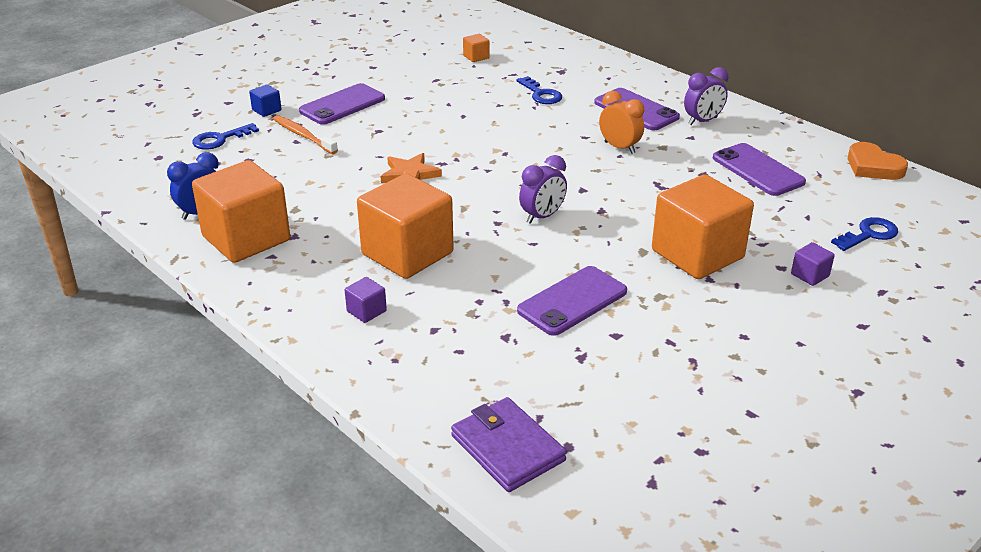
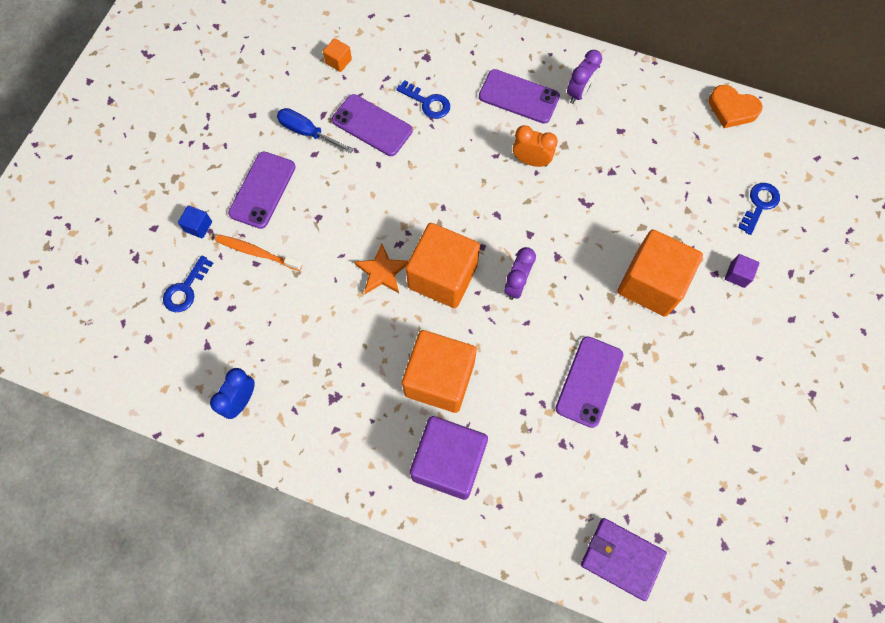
camera: 25 degrees left, 35 degrees up
(246, 238) = (301, 417): orange cube -> orange cube (443, 276)
(366, 311) = (448, 462): purple cube -> purple cube, size x2.48
(412, 85) = (307, 132): none -> blue screwdriver
(758, 170) = (650, 149): purple phone -> purple phone (372, 125)

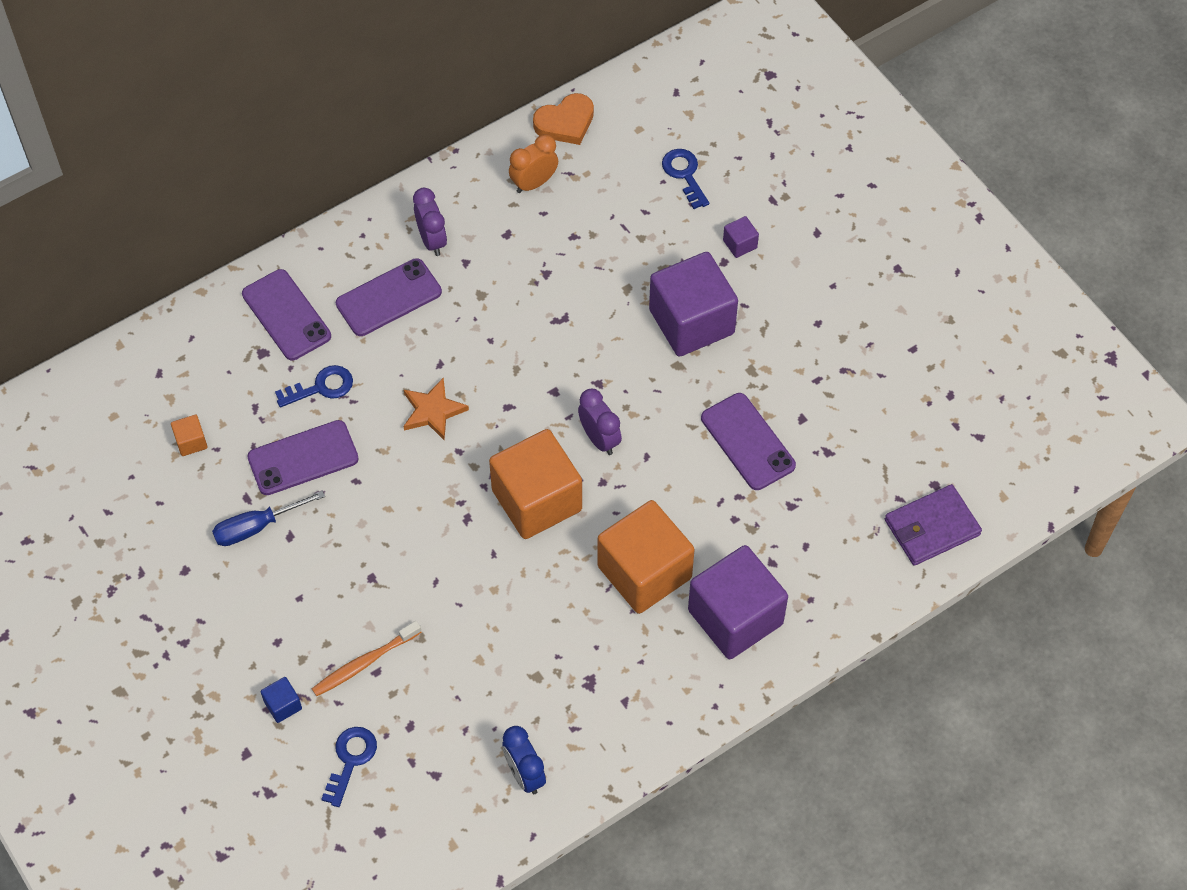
camera: 55 degrees left, 10 degrees down
(186, 289) = (350, 760): blue key -> blue key turned 135 degrees counterclockwise
(262, 190) = (291, 614): purple phone -> purple phone (286, 315)
(382, 272) = (486, 554): orange star -> orange star (433, 411)
(531, 161) = (473, 336): orange clock -> orange clock (534, 183)
(651, 284) = (691, 322): orange cube -> purple cube

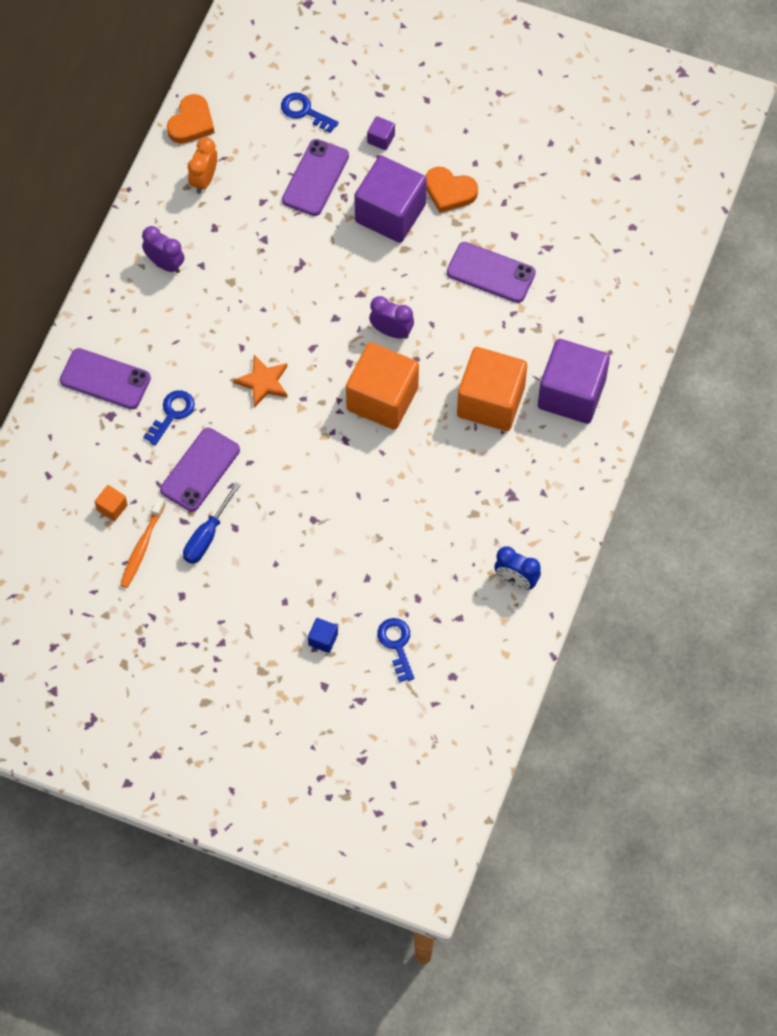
camera: 35 degrees left, 5 degrees up
(364, 663) = (354, 578): orange toothbrush -> orange toothbrush (142, 547)
(389, 298) = (168, 323): purple phone -> purple phone (315, 178)
(769, 336) = (449, 191): none -> orange heart
(931, 527) = (651, 256): purple wallet -> none

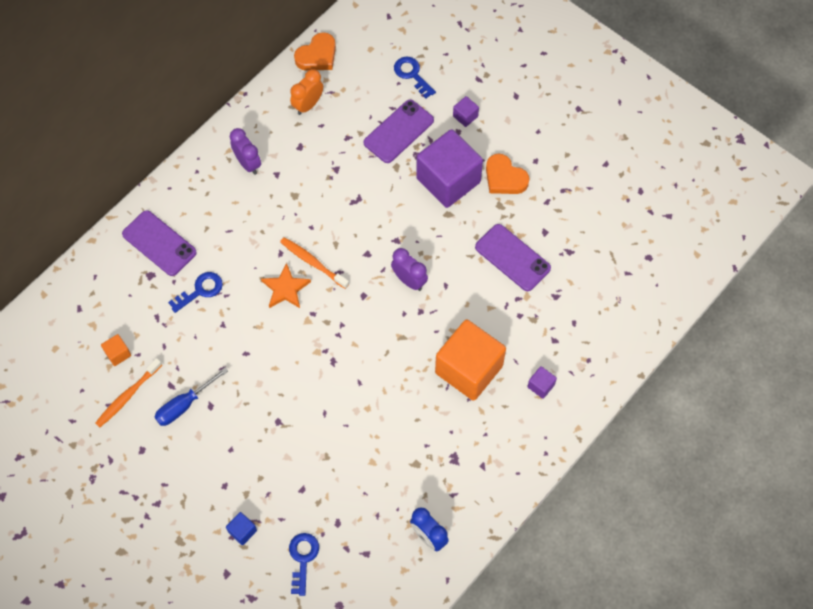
camera: 20 degrees right, 0 degrees up
(200, 470) = (203, 346): purple phone -> none
(280, 345) = (313, 262): none -> orange toothbrush
(382, 398) = (378, 336): orange cube -> none
(571, 394) = (541, 386): purple cube -> purple cube, size x0.40

